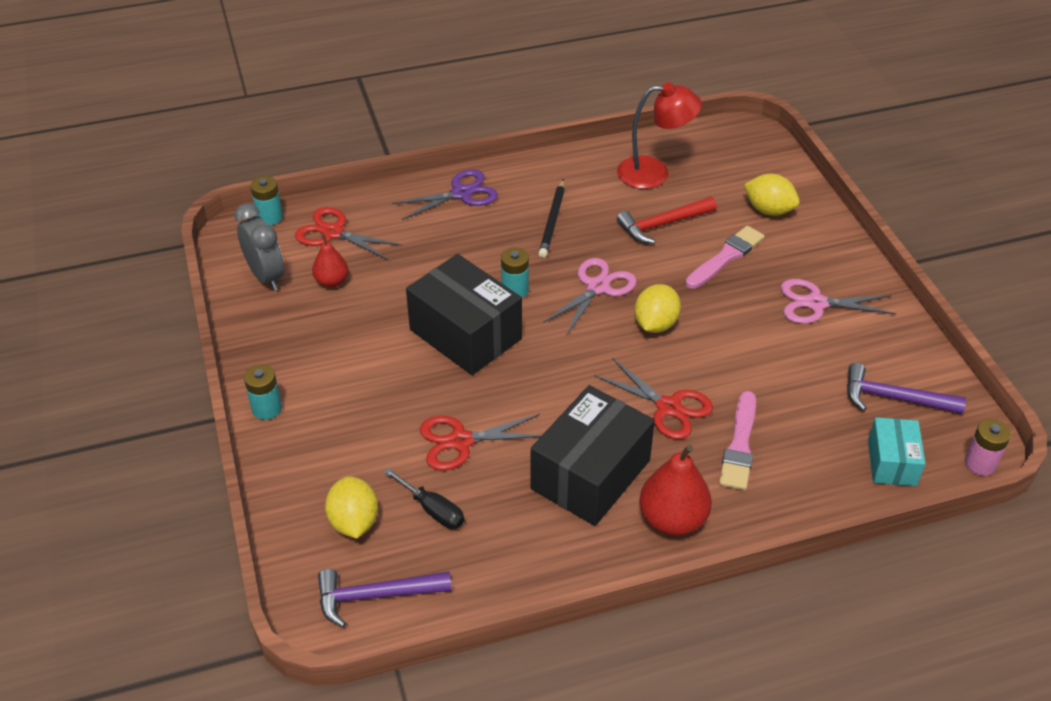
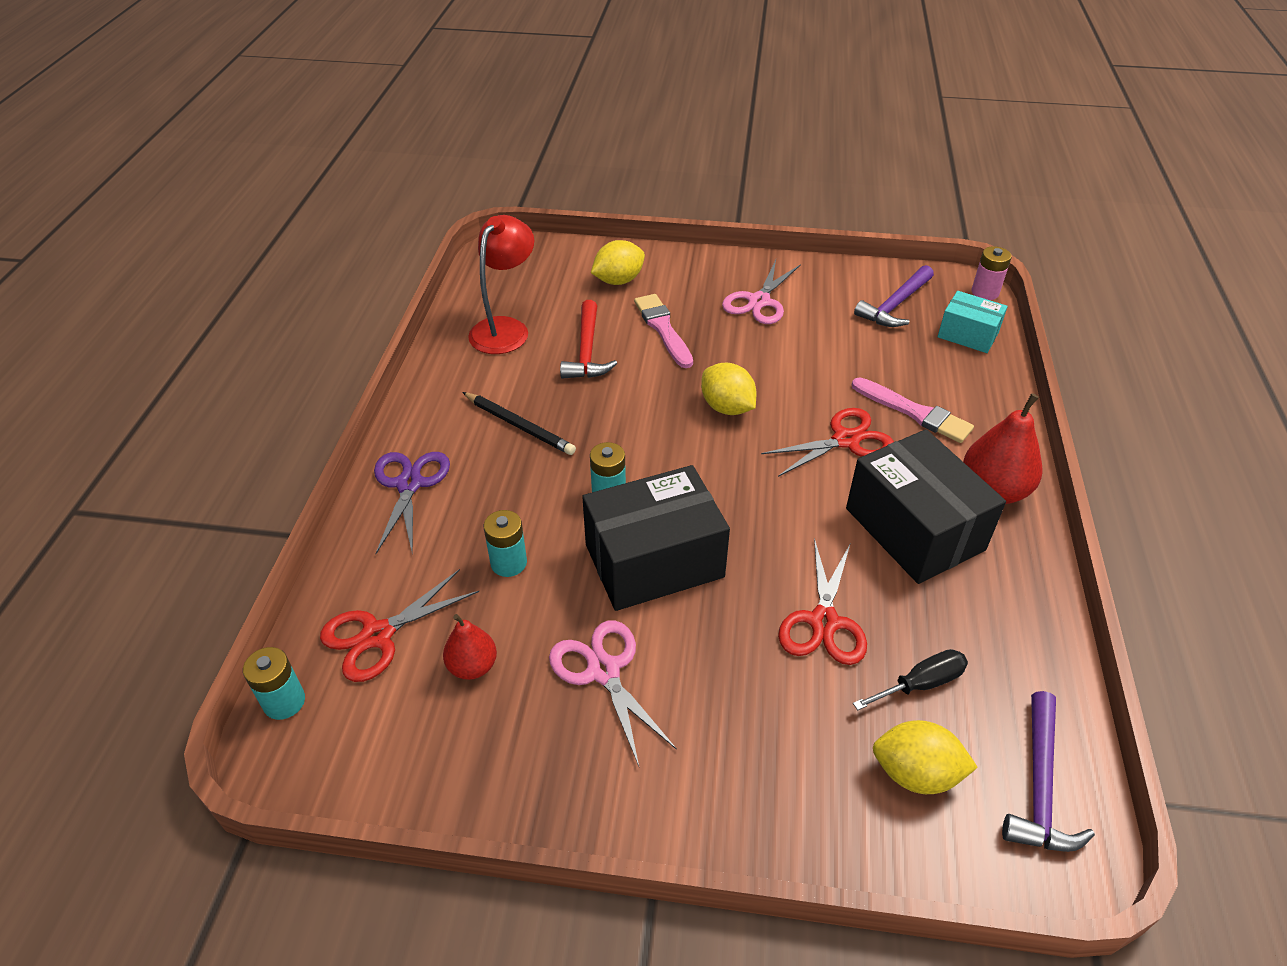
camera: 65 degrees left, 0 degrees up
(266, 276) = (407, 743): grey clock -> none
(267, 408) = (674, 819): turquoise battery -> turquoise battery (509, 563)
(598, 287) = (647, 428): pink scissors -> pink scissors (604, 671)

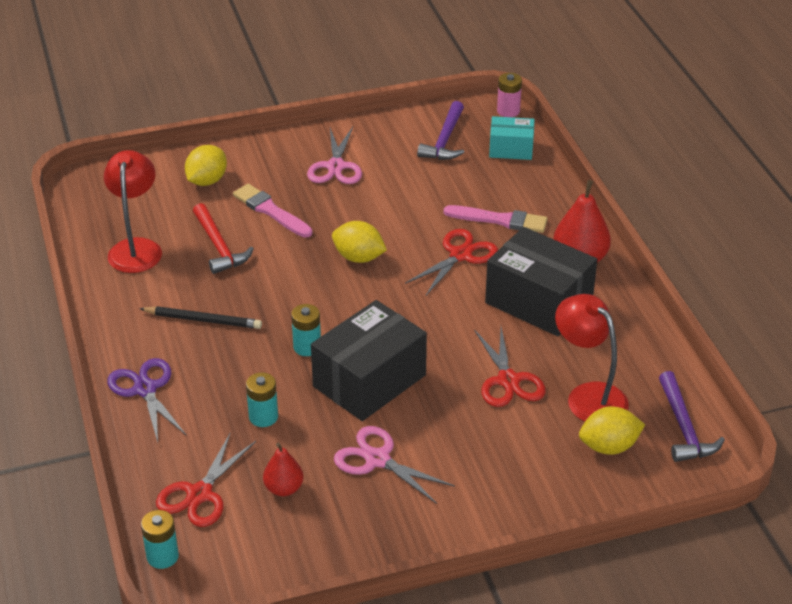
camera: 25 degrees left, 5 degrees down
(921, 684) = (588, 396): black screwdriver -> red lamp

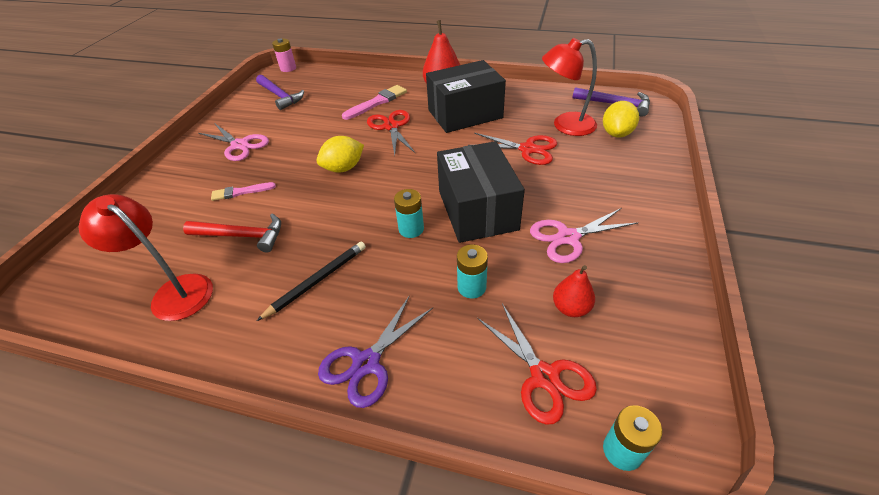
camera: 55 degrees left, 5 degrees up
(145, 389) = (366, 363): purple scissors -> purple scissors turned 60 degrees counterclockwise
(207, 181) = (159, 213): yellow lemon -> none
(270, 211) = (240, 192): pink brush -> pink brush, size x0.66
(511, 149) = (321, 78): turquoise box -> none

